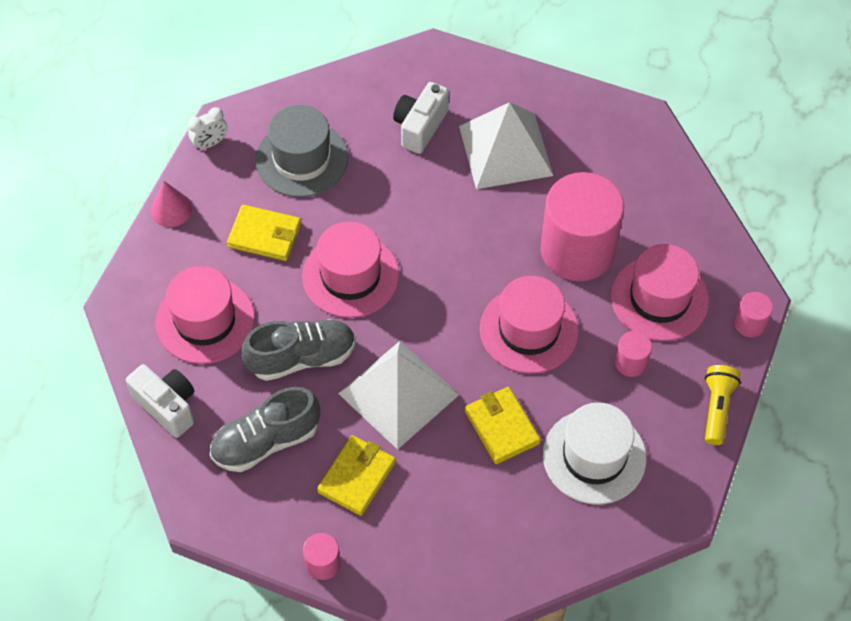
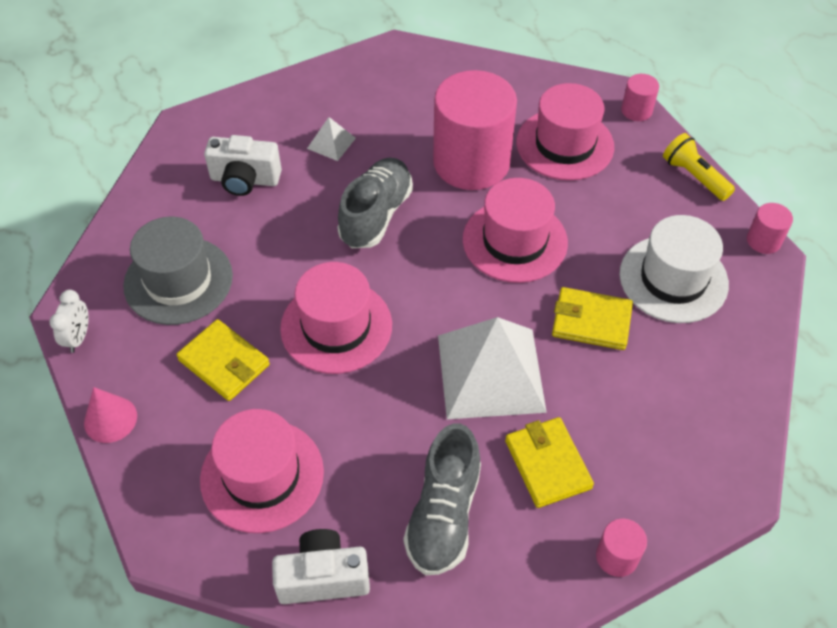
camera: 50 degrees left, 5 degrees down
(264, 235) = (224, 363): yellow wallet -> yellow wallet turned 75 degrees clockwise
(302, 358) = (382, 422): grey shoe -> grey shoe (376, 215)
(420, 127) = (245, 180): white camera -> white camera turned 60 degrees counterclockwise
(505, 150) = (331, 143): white pyramid -> white pyramid, size x0.43
(630, 362) = (606, 199): pink cylinder -> pink cylinder (763, 240)

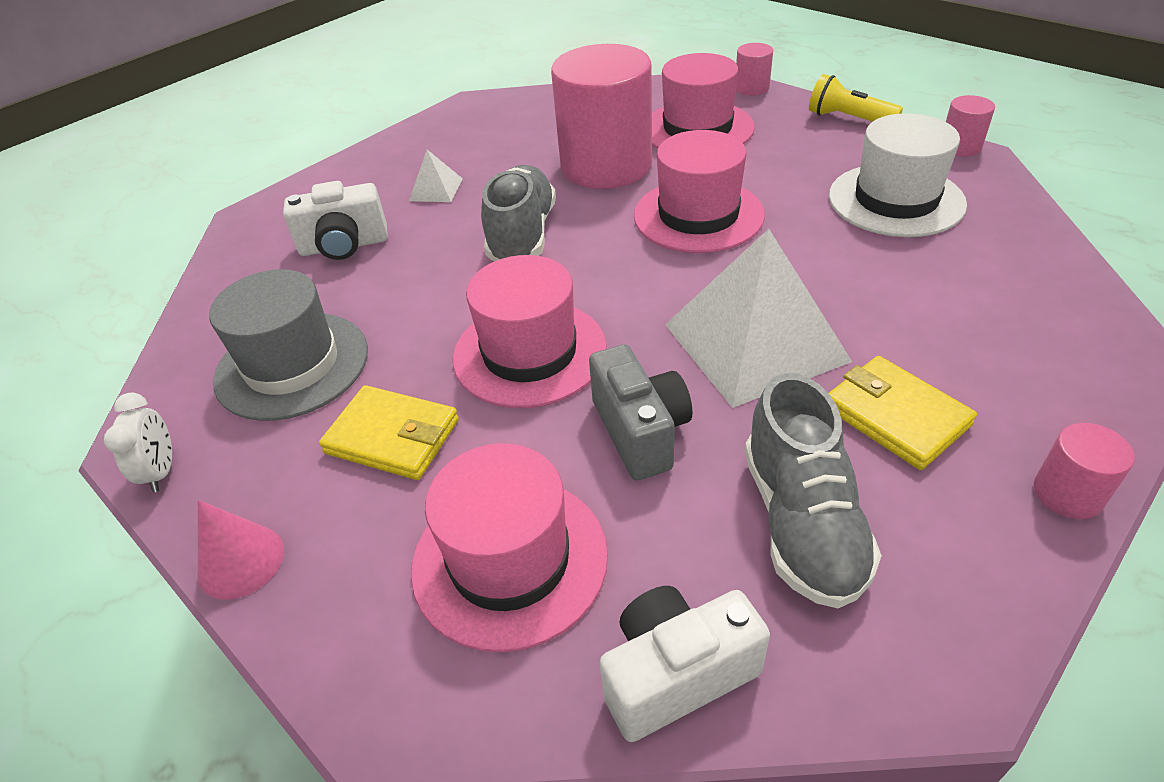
camera: 15 degrees left, 10 degrees down
(379, 416) = (640, 432): none -> grey camera
(591, 321) = (837, 260): yellow wallet -> none

